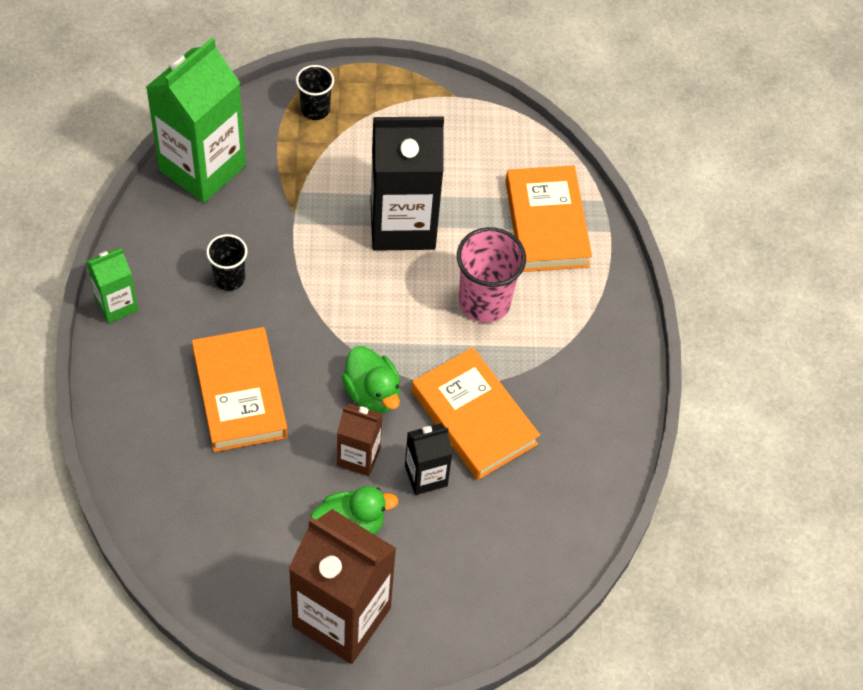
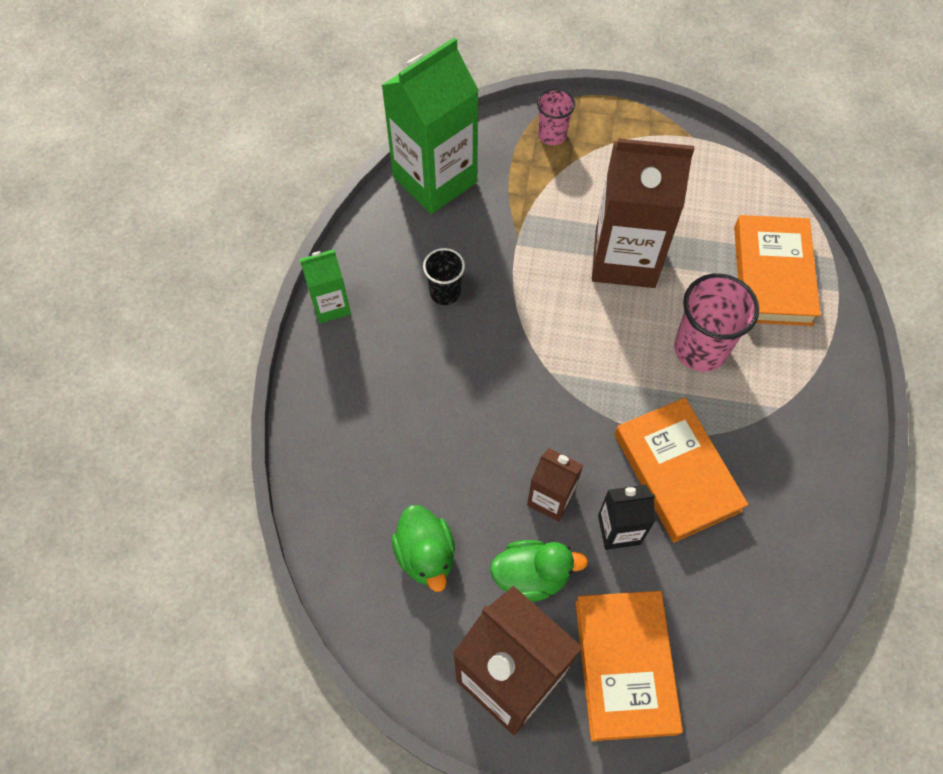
camera: 15 degrees right, 5 degrees up
(239, 393) = (438, 413): orange book -> orange book (625, 666)
(315, 109) = (552, 135): black cup -> pink cup
(372, 393) = (573, 431): green duck -> green duck (426, 555)
(402, 224) = (625, 258): black carton -> brown carton

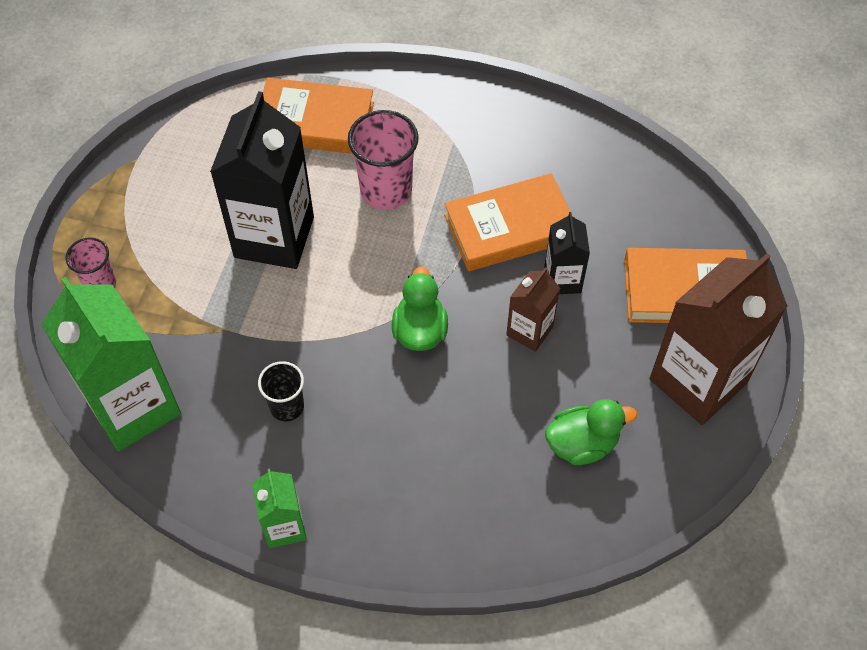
camera: 85 degrees left, 5 degrees down
(531, 576) = (604, 355): green duck -> green duck (420, 331)
(625, 258) = (274, 237): brown carton -> black carton

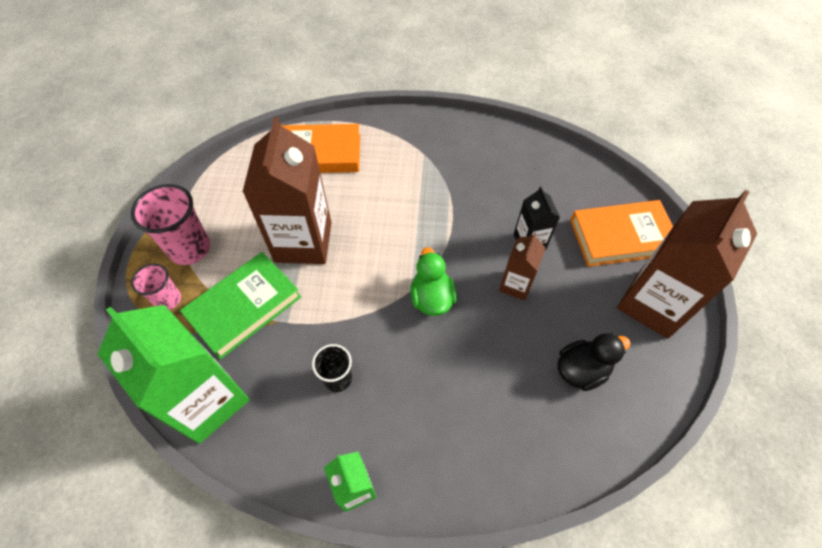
camera: 10 degrees left, 0 degrees up
(189, 307) = (244, 307): none -> green book
(274, 237) = (303, 242): black carton -> brown carton
(386, 190) = (382, 195): pink cup -> pink cup (190, 248)
(510, 228) = (480, 209): orange book -> none
(582, 444) = (581, 370): green duck -> black duck

